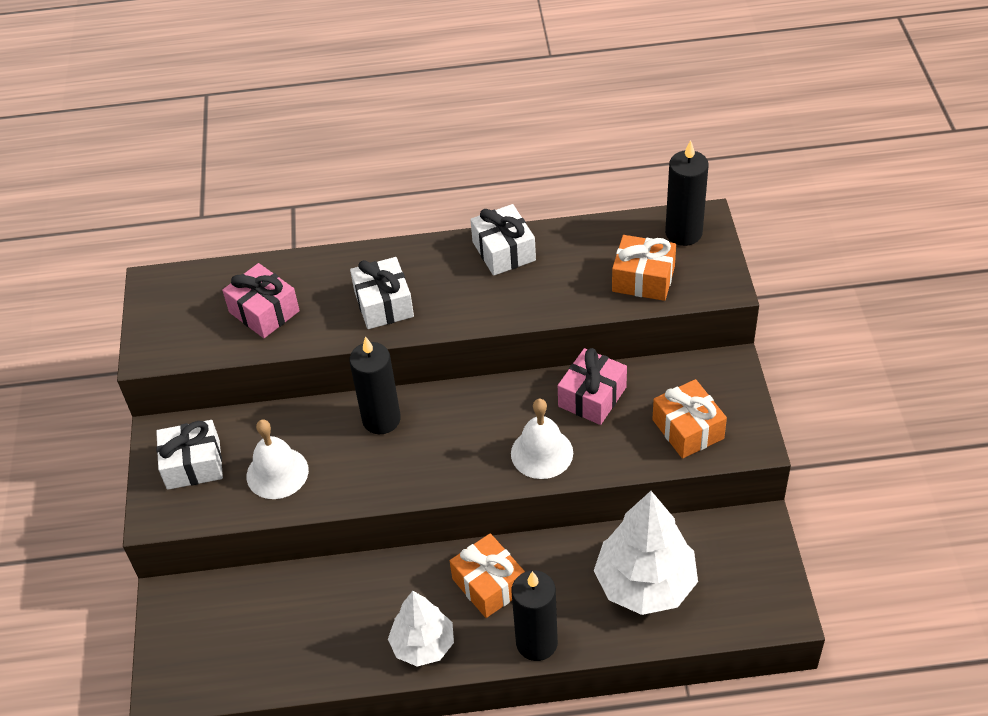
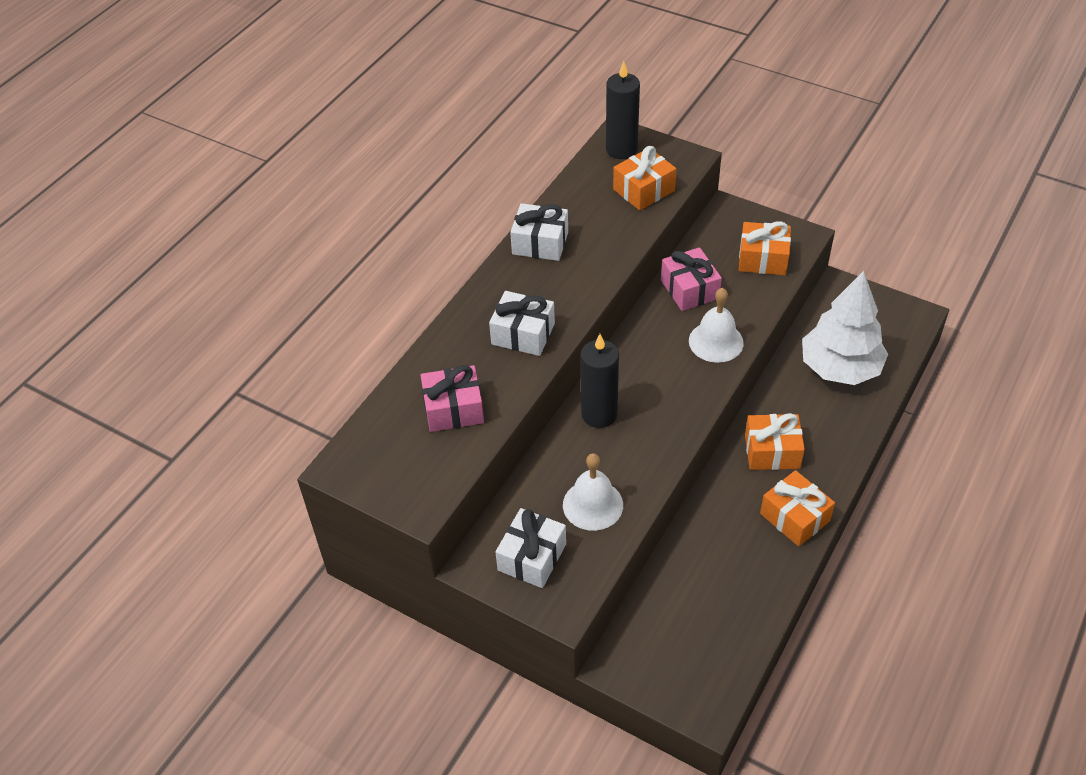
camera: 55 degrees left, 0 degrees up
(423, 645) = (795, 517): white tree -> orange gift
(536, 643) = (843, 451): black candle -> none

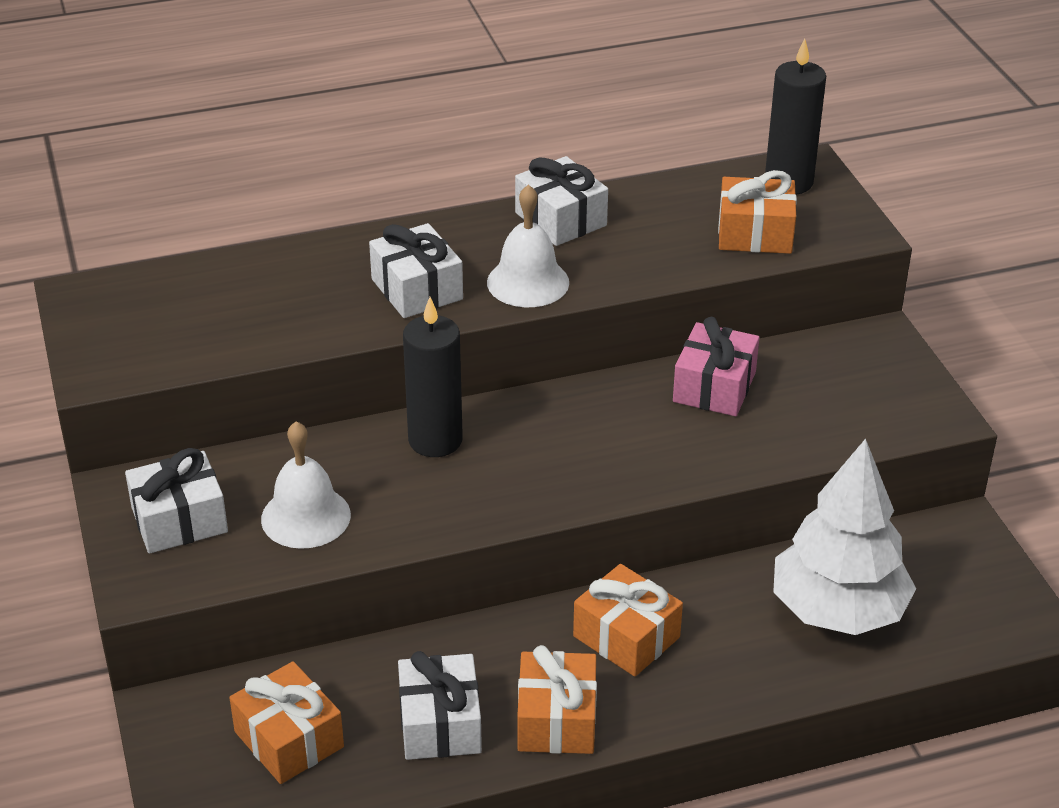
camera: 40 degrees right, 10 degrees down
(453, 409) = (251, 312): pink gift -> none
(716, 341) = (668, 455): white bell -> white bell (528, 282)
(749, 562) = (440, 724): none -> white gift
(763, 259) = (852, 409): orange gift -> orange gift (289, 739)

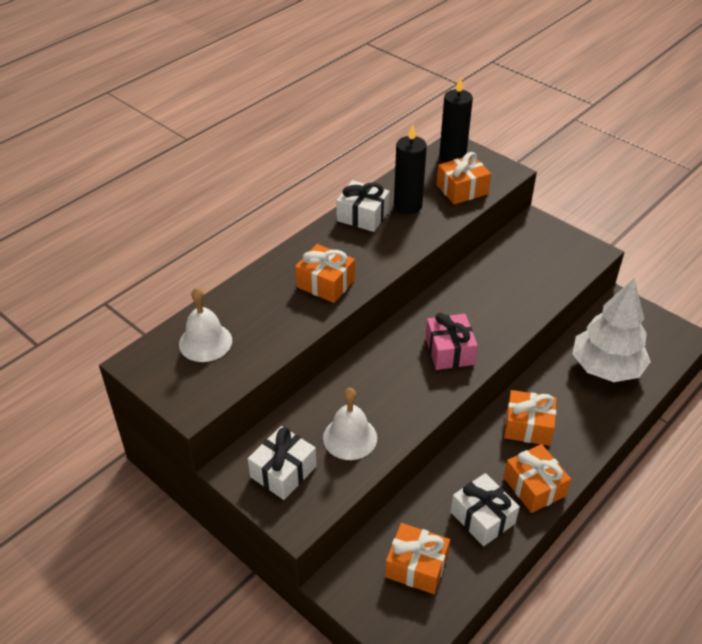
camera: 30 degrees left, 5 degrees up
(417, 289) = (325, 283): white gift -> orange gift
(435, 440) = (378, 364): black candle -> black candle (408, 205)
(528, 282) = (378, 257): white bell -> white bell (205, 342)
(714, 387) = (485, 277): pink gift -> pink gift (449, 351)

